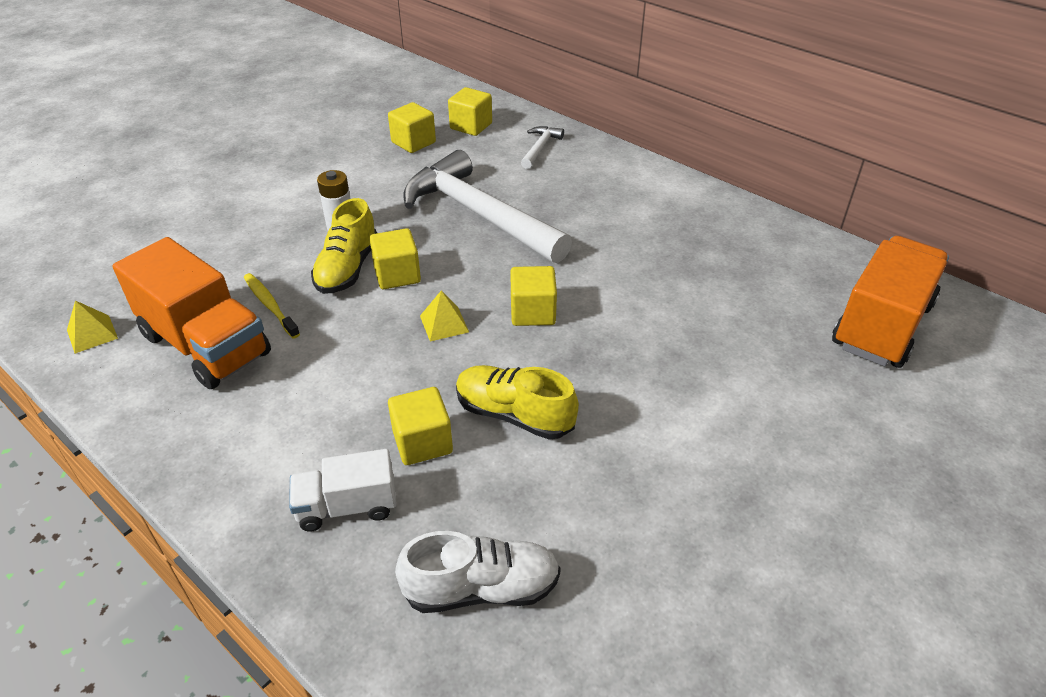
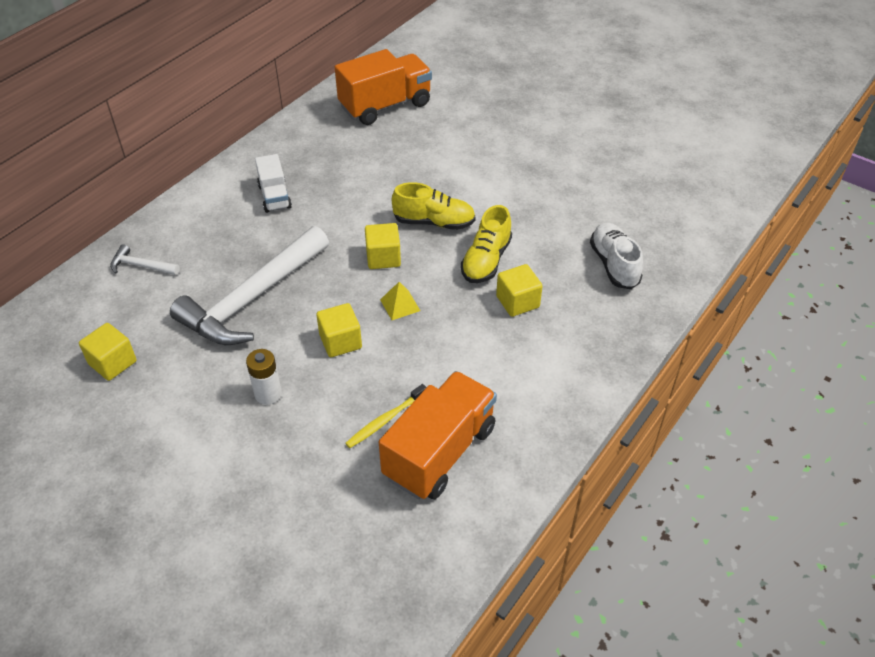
camera: 95 degrees left, 5 degrees up
(92, 334) = (434, 547): yellow pyramid -> none
(347, 268) = (332, 376): yellow shoe -> yellow shoe (434, 222)
(347, 507) = (576, 330): white truck -> white truck (275, 197)
(471, 126) = (86, 320): yellow cube -> none
(881, 325) = (385, 105): orange truck -> orange truck turned 120 degrees clockwise

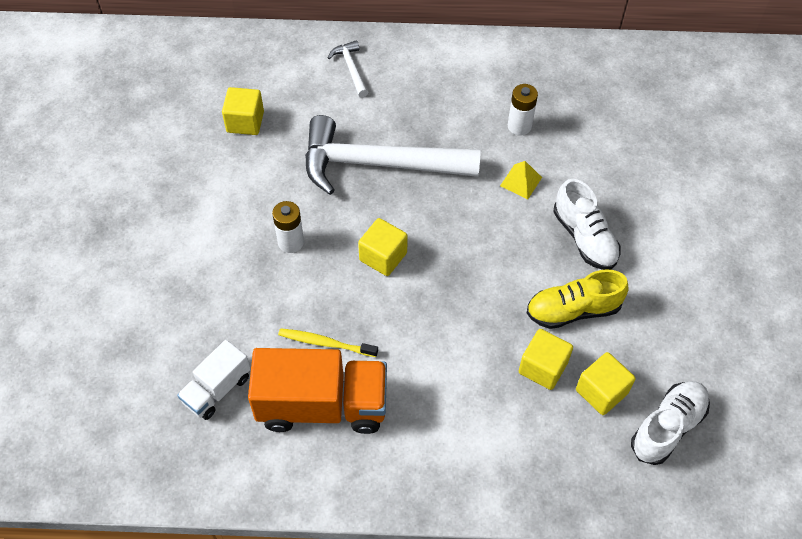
camera: 55 degrees right, 10 degrees up
(275, 197) = (505, 100): white truck -> white truck (217, 389)
(306, 202) = (519, 126): none -> white battery
(383, 257) = (504, 226): yellow cube -> yellow cube (601, 392)
(385, 105) = (704, 100): orange truck -> none
(400, 305) = (459, 274): yellow pyramid -> yellow pyramid (521, 181)
(434, 222) = (584, 238): yellow shoe -> white shoe

